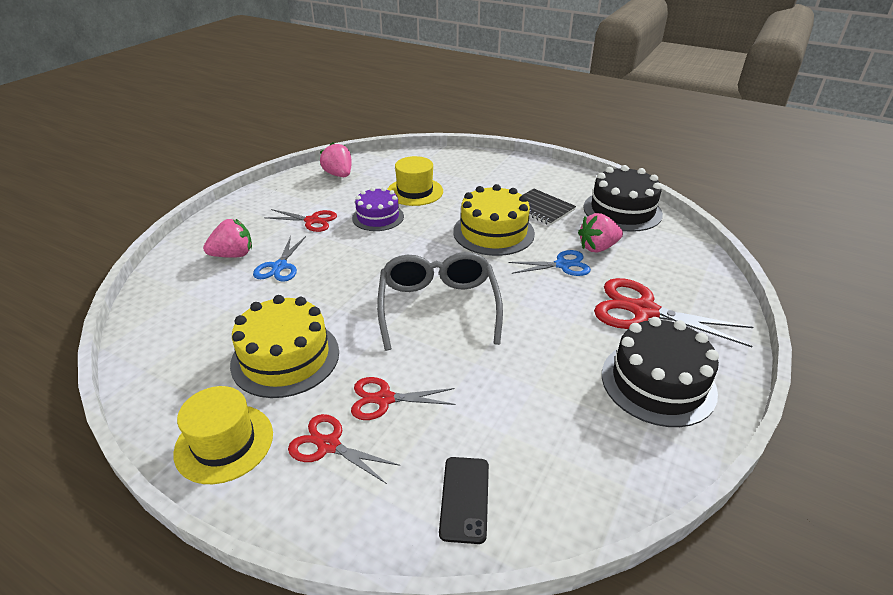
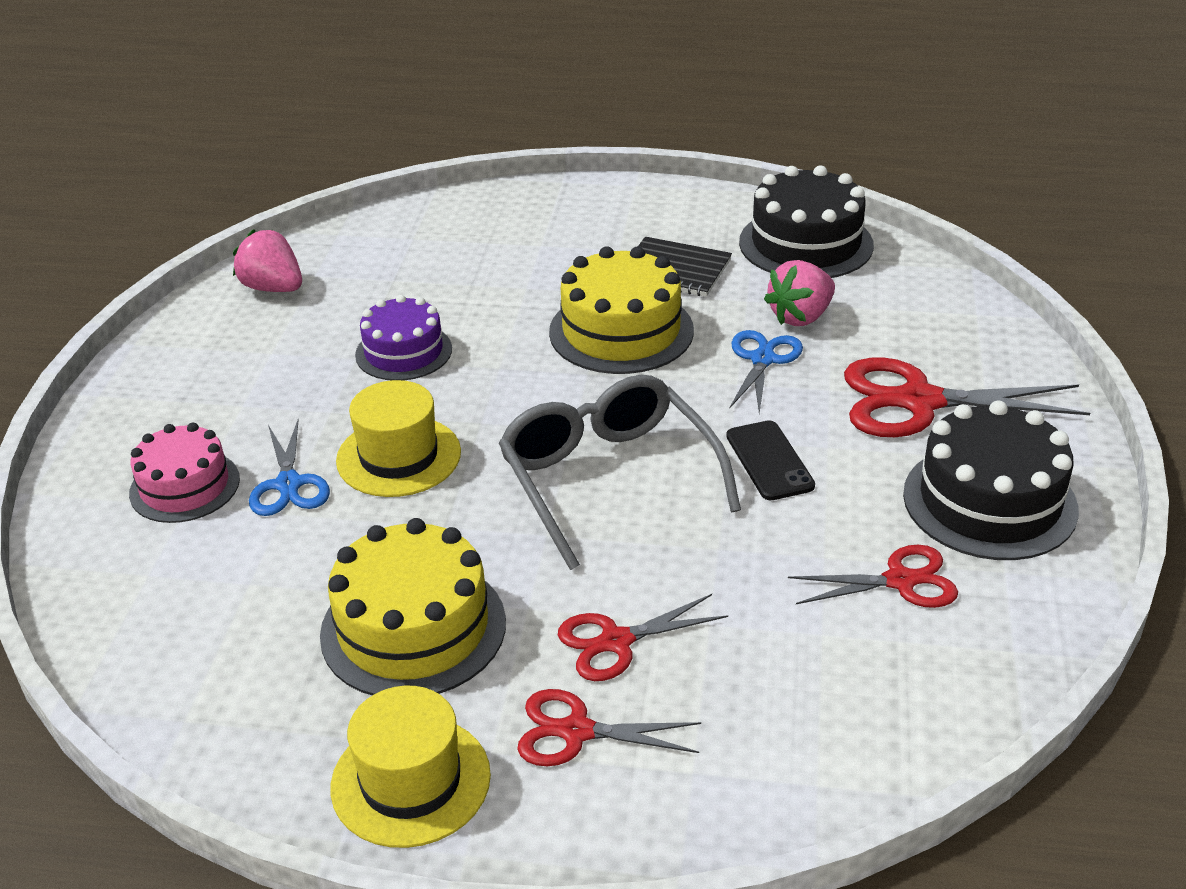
camera: 20 degrees left, 0 degrees up
(233, 255) = (184, 486): pink strawberry -> pink cake
(312, 221) = (286, 387): red scissors -> red scissors (900, 581)
(415, 191) = (438, 289): yellow hat -> yellow hat (398, 456)
(464, 499) = (816, 736): black phone -> black phone (769, 461)
(562, 265) = (762, 359): blue scissors -> blue scissors turned 45 degrees counterclockwise

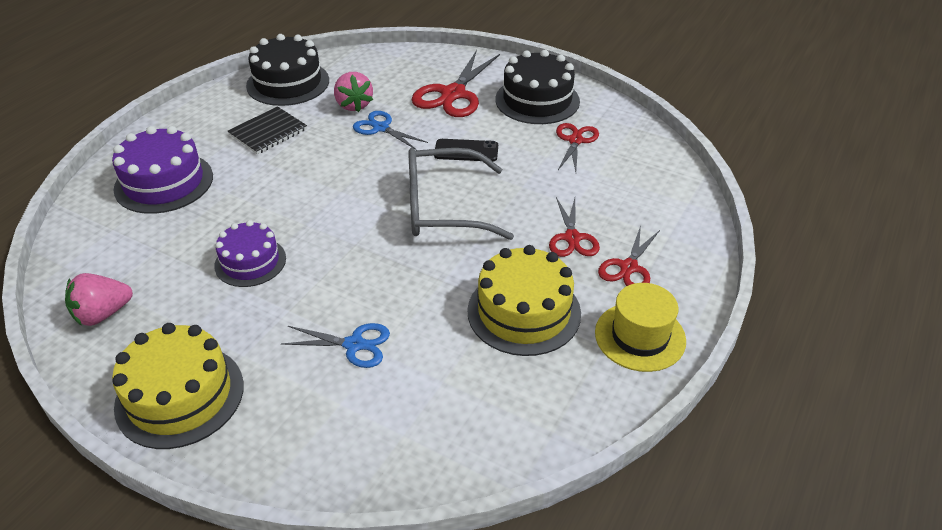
camera: 70 degrees left, 5 degrees up
(184, 486) = (317, 401): pink cake -> none
(398, 456) = (362, 287): yellow hat -> none
(516, 236) = (164, 182): none -> purple cake
(621, 331) = (311, 168): yellow cake -> yellow cake (180, 395)

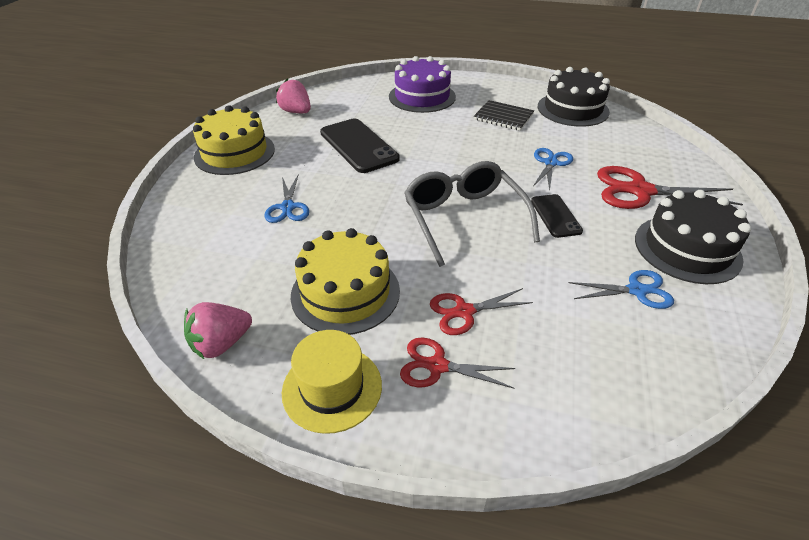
camera: 75 degrees right, 0 degrees up
(250, 262) = (358, 146): purple cake -> black phone
(354, 105) = (571, 143): pink strawberry -> pink strawberry (221, 343)
(575, 140) = (636, 290): red scissors -> blue scissors

